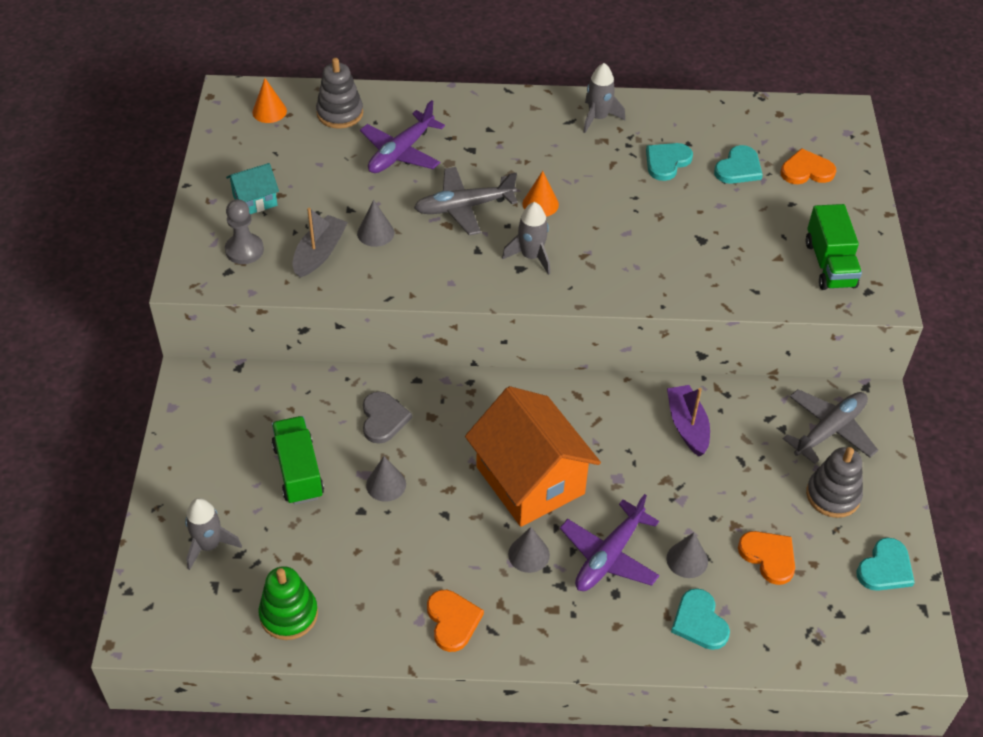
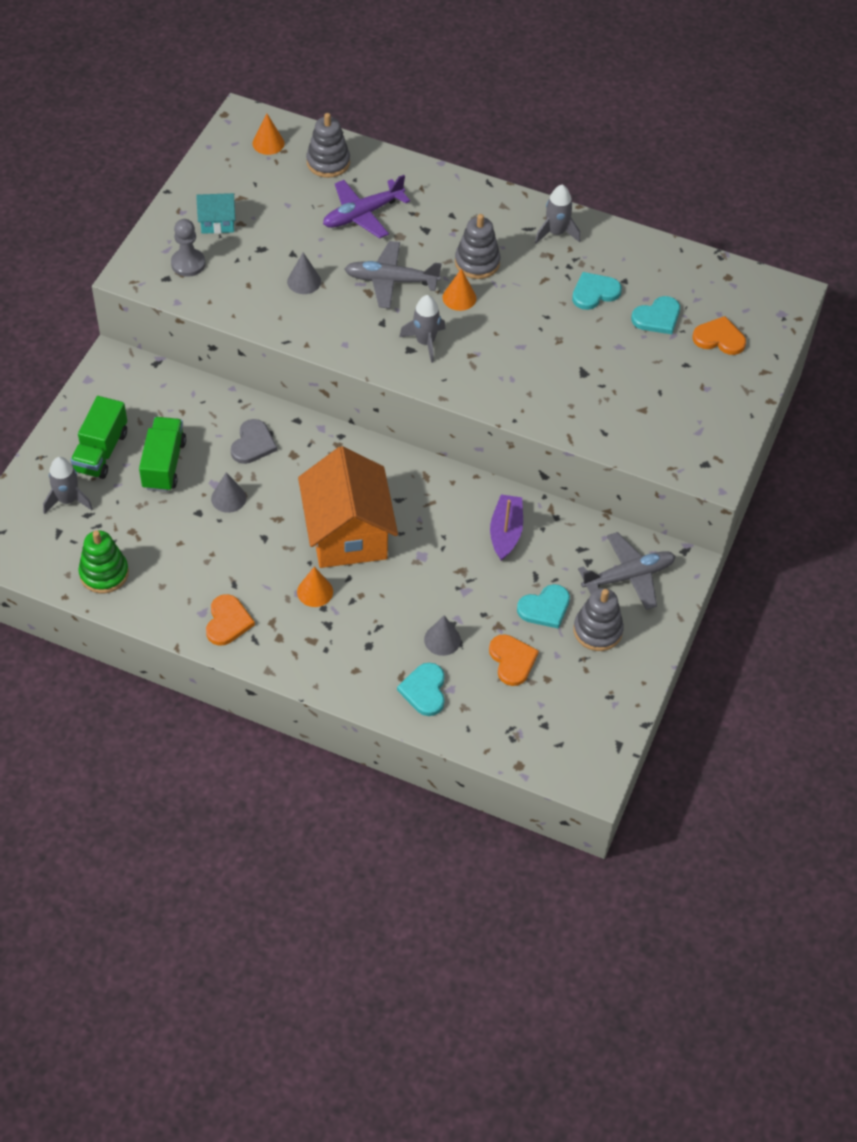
camera: 20 degrees right, 5 degrees up
(319, 253) = (248, 285): grey boat -> none
(529, 554) = (315, 591): grey cone -> orange cone
(539, 166) = (477, 262): none -> grey stacking toy
(609, 556) = (379, 615): purple plane -> none
(829, 264) = (685, 429): green truck -> green truck (101, 451)
(885, 568) = (606, 703): turquoise heart -> turquoise heart (545, 608)

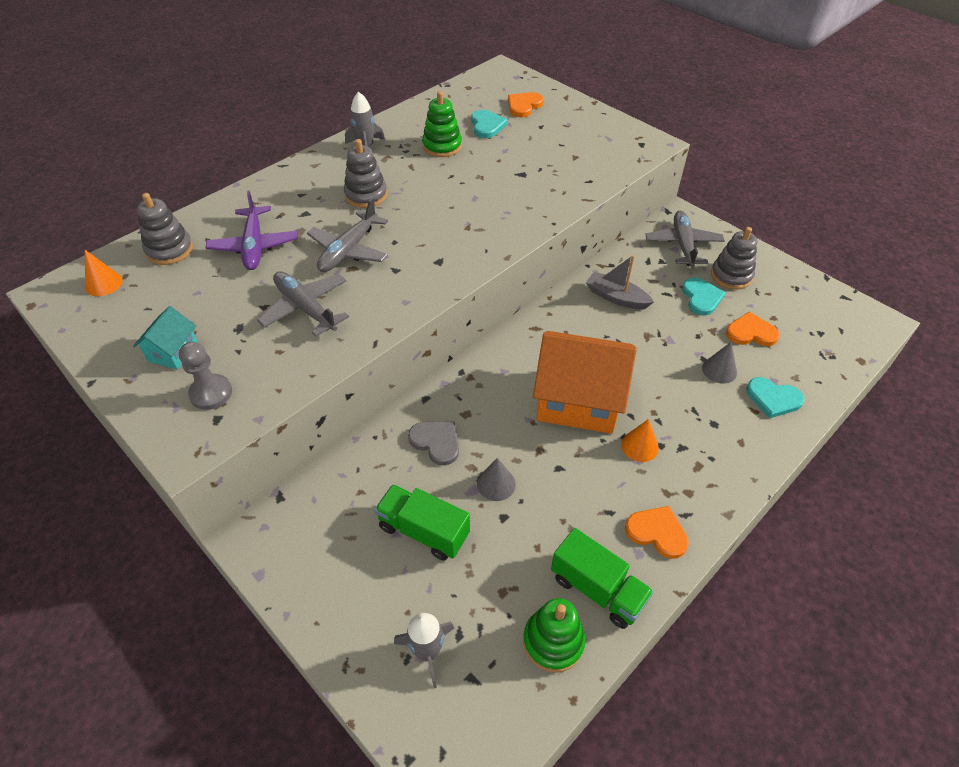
camera: 65 degrees left, 5 degrees down
(101, 451) = (373, 591): green truck -> green truck (597, 589)
(304, 281) = (306, 308): grey cone -> grey plane
(425, 342) = (436, 249): grey rocket -> none
(459, 297) = (398, 216): orange cone -> none
(505, 532) = (616, 297): purple boat -> grey boat
(594, 292) = (442, 146): turquoise heart -> green stacking toy

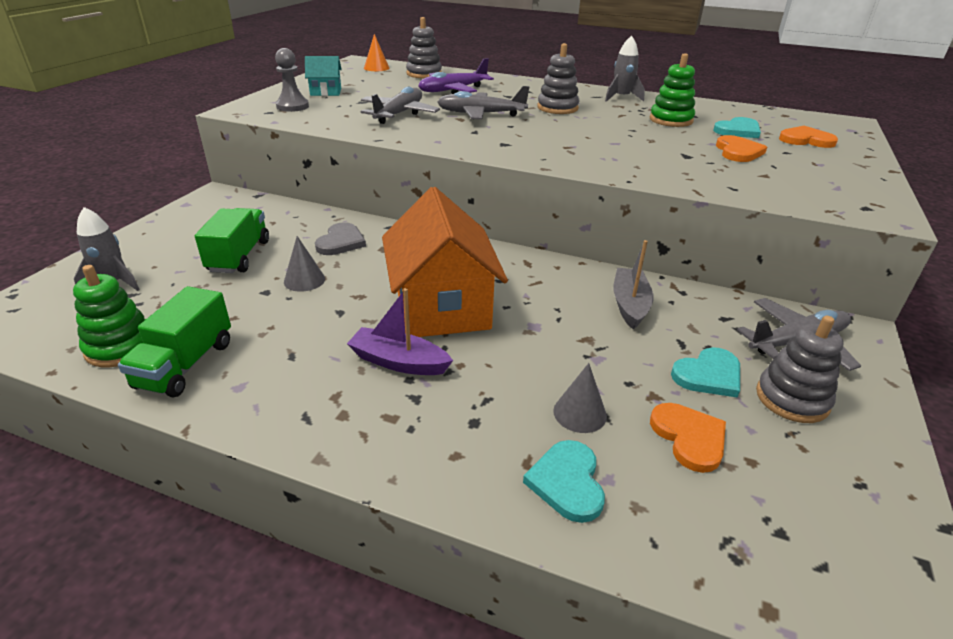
camera: 65 degrees right, 15 degrees down
(639, 446) = (399, 362): orange cone -> purple boat
(657, 532) = (272, 397): orange heart -> orange heart (738, 152)

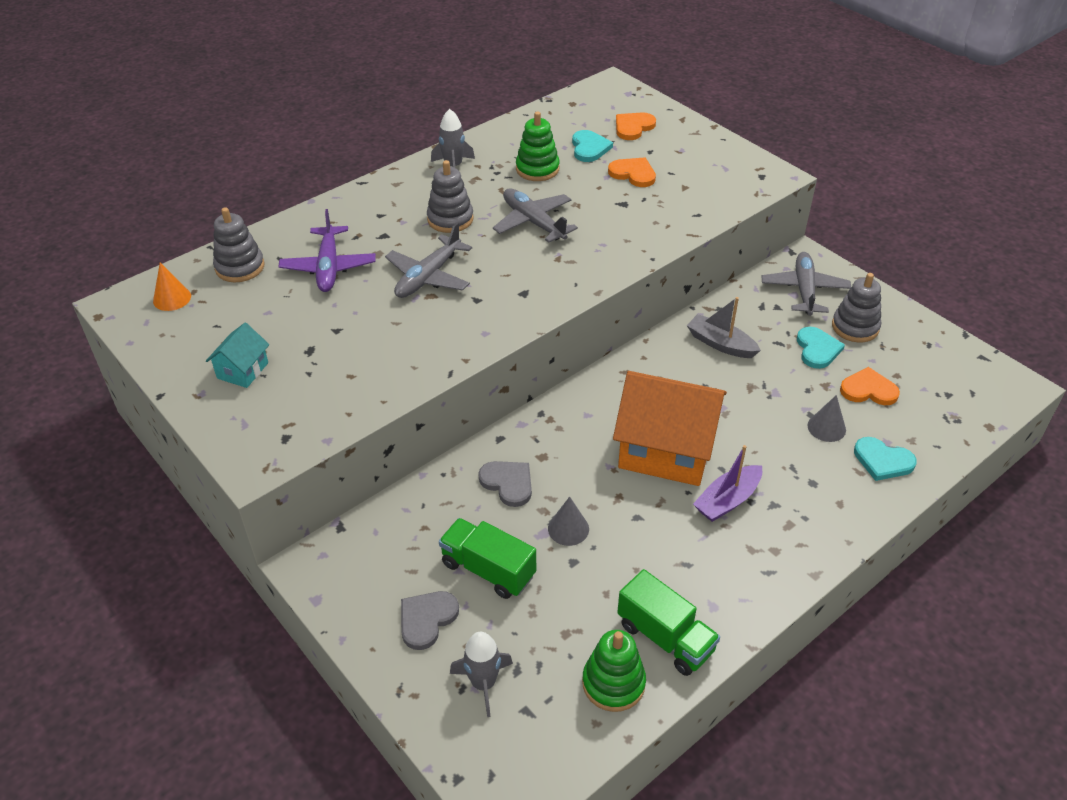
camera: 60 degrees left, 10 degrees up
(177, 245) = (427, 619): none -> grey heart
(292, 106) = (280, 413): grey pawn -> none
(399, 114) = (380, 334): grey plane -> grey plane (533, 222)

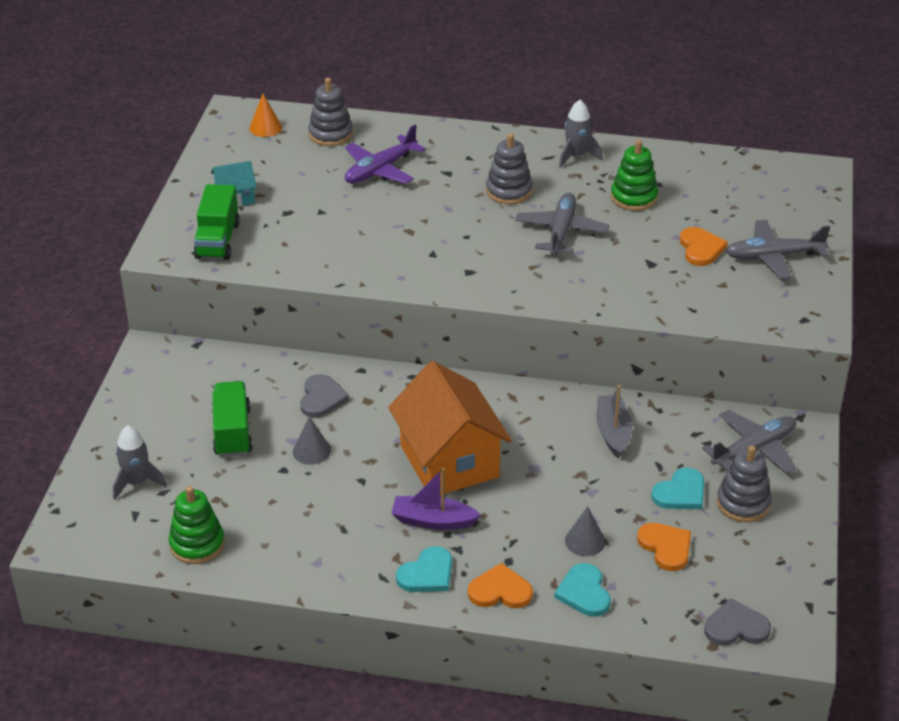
camera: 50 degrees right, 5 degrees down
(427, 619) = (162, 428): grey heart -> grey heart (736, 627)
(428, 277) = (428, 218): grey plane -> grey plane (773, 256)
(589, 148) = (703, 208): turquoise heart -> turquoise heart (427, 574)
(633, 127) = (770, 215): orange heart -> orange heart (500, 591)
(665, 637) = (262, 551): green truck -> green truck (217, 240)

